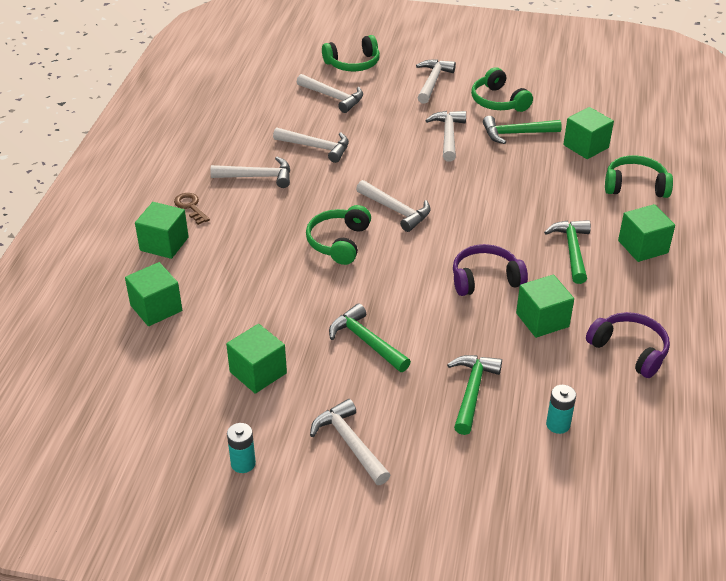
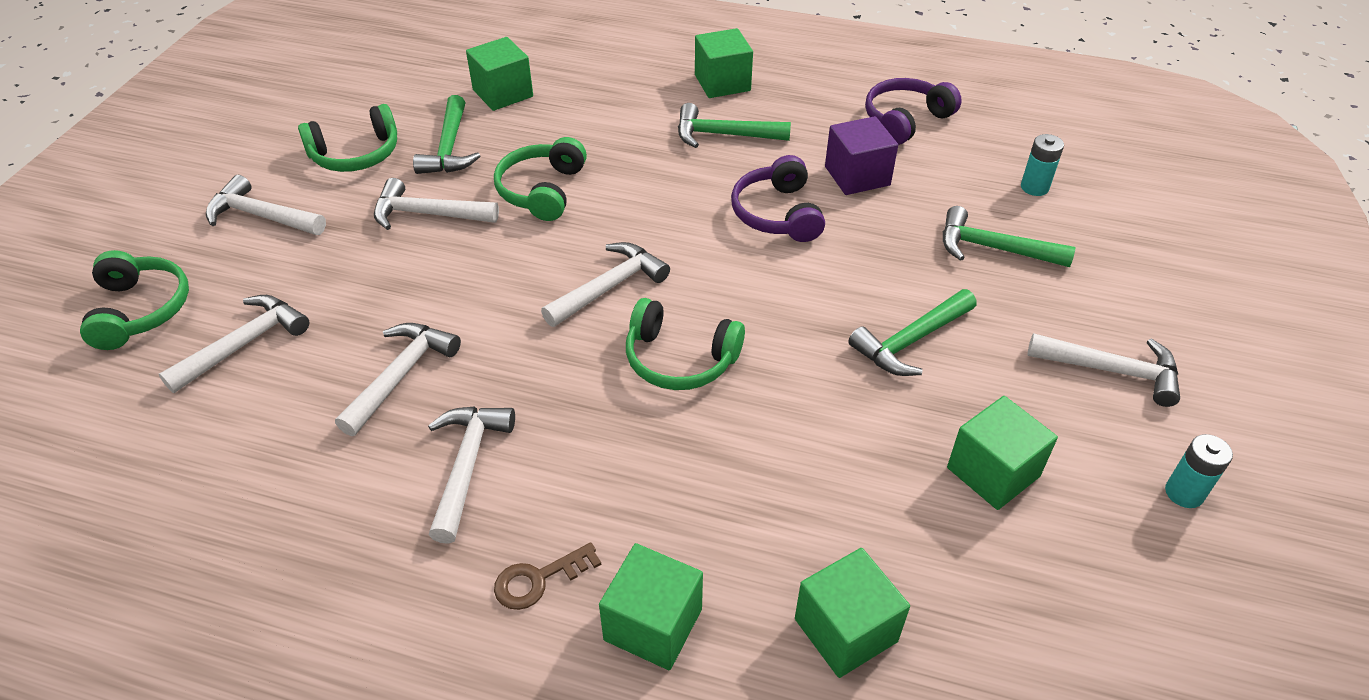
camera: 85 degrees left, 5 degrees up
(350, 443) = (1112, 371): white hammer -> white hammer turned 135 degrees counterclockwise
(542, 320) = (857, 176): green cube -> purple cube
(635, 186) = (601, 69): green headphones -> green headphones (542, 190)

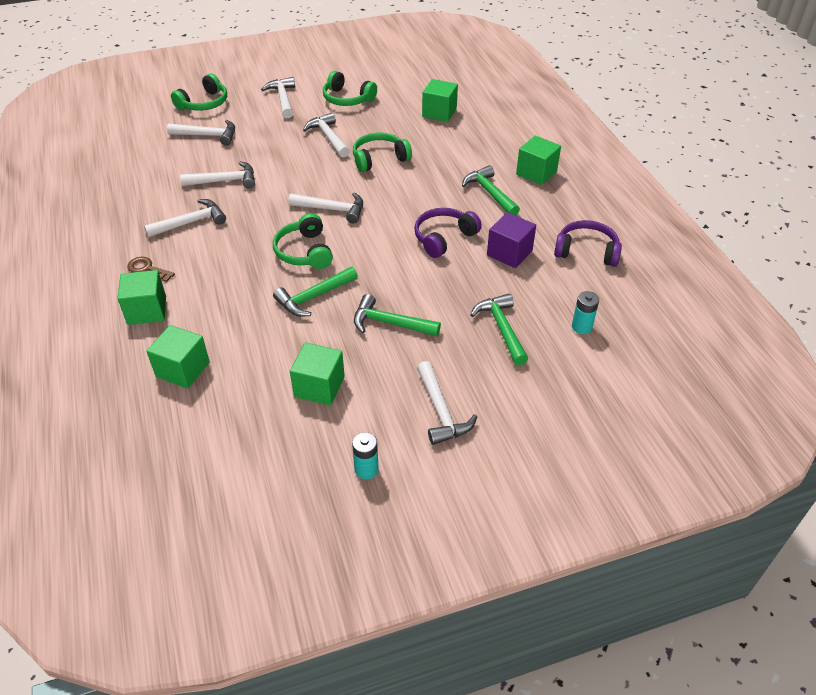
camera: 55 degrees right, 0 degrees up
(449, 148) = (380, 119): green hammer -> green hammer (314, 297)

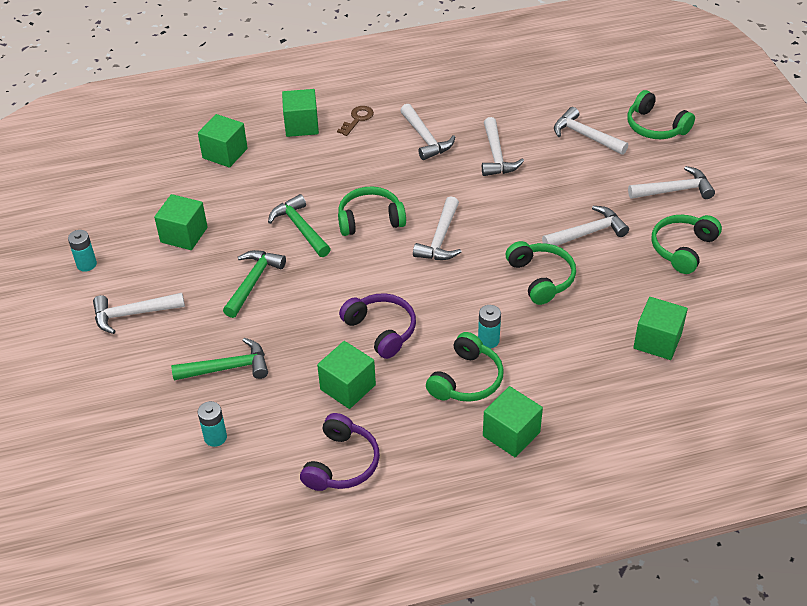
camera: 95 degrees right, 0 degrees up
(208, 135) = (585, 136): white hammer -> white hammer turned 120 degrees clockwise
(448, 183) = (488, 340): none -> turquoise battery
(490, 193) = (466, 379): green hammer -> green headphones
(509, 253) = (348, 387): purple cube -> green cube

